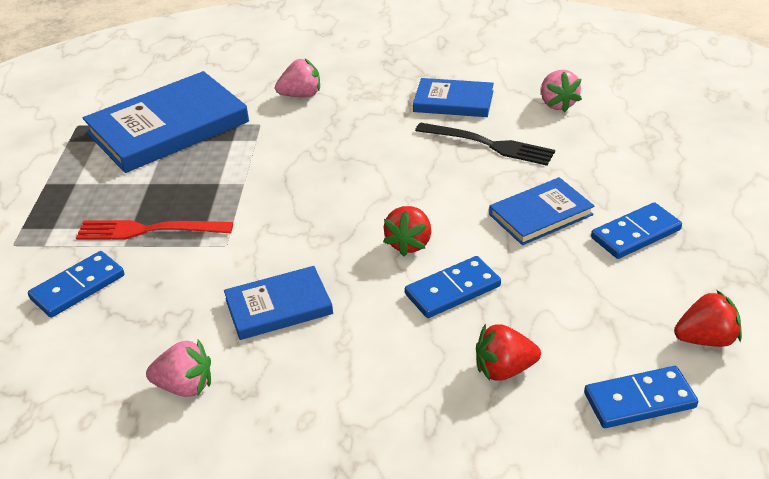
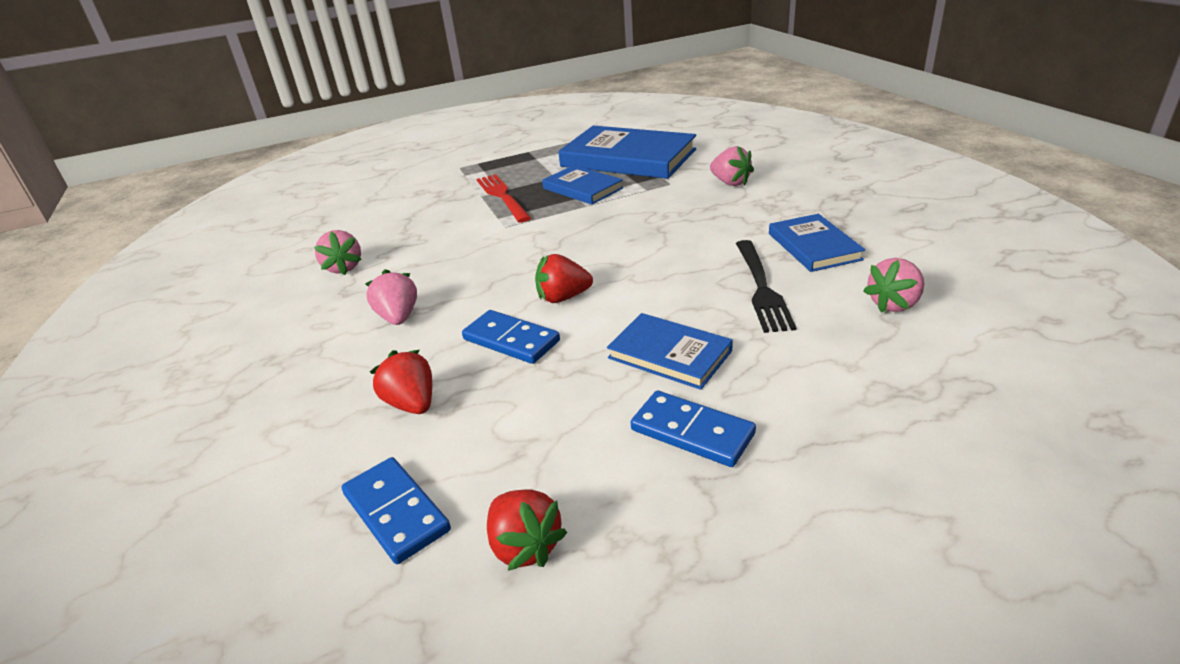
camera: 65 degrees right, 5 degrees down
(78, 287) = (428, 199): blue domino -> none
(278, 306) = (445, 270): blue book -> blue book (582, 188)
(345, 356) = (398, 317): none -> pink strawberry

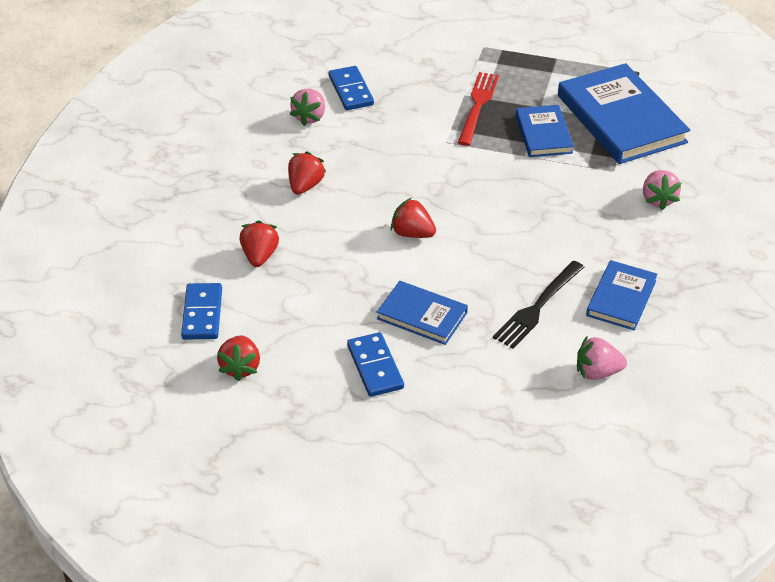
camera: 35 degrees right, 10 degrees up
(398, 317) = (305, 186): pink strawberry -> red strawberry
(511, 340) = (349, 247): blue domino -> blue domino (351, 91)
(669, 354) = (422, 315): blue book -> blue book turned 45 degrees counterclockwise

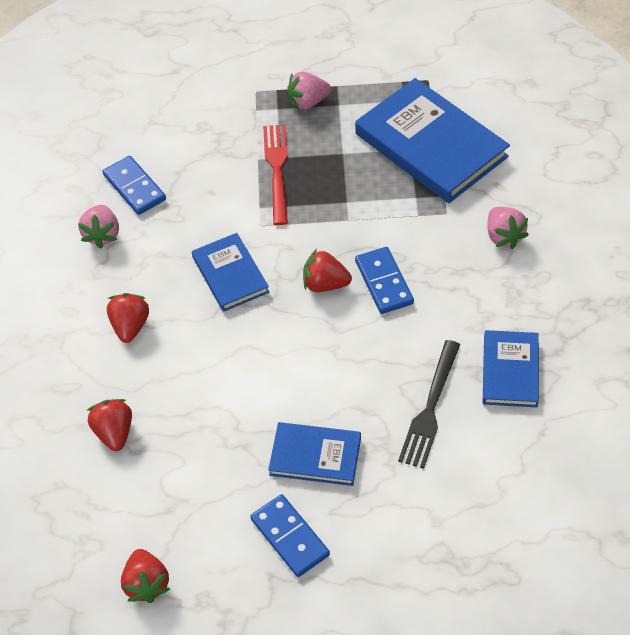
camera: 15 degrees left, 10 degrees up
(202, 314) = (79, 527): blue domino -> blue domino (384, 282)
(412, 233) = (267, 354): red strawberry -> red strawberry (325, 284)
(543, 134) = (358, 187): blue book -> blue book (230, 275)
(597, 372) = (519, 471): pink strawberry -> pink strawberry (308, 102)

